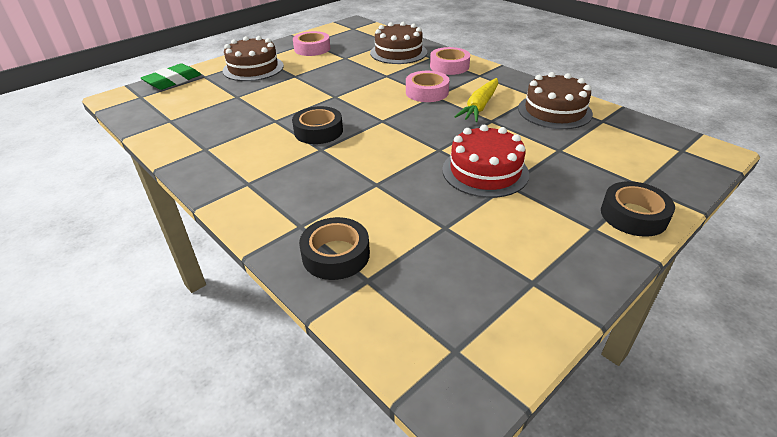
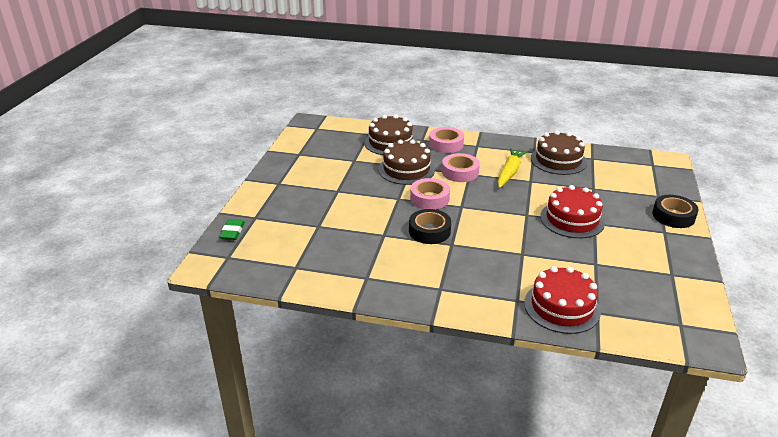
camera: 35 degrees left, 5 degrees down
(173, 81) = (232, 232): green eraser -> green eraser, size x0.66
(253, 68) = (289, 195): brown cake -> brown cake (406, 169)
(312, 49) = (312, 160): pink tape -> pink tape (429, 198)
(336, 255) = (562, 307): black tape -> red cake
(479, 106) = (510, 172): yellow carrot -> yellow carrot turned 150 degrees counterclockwise

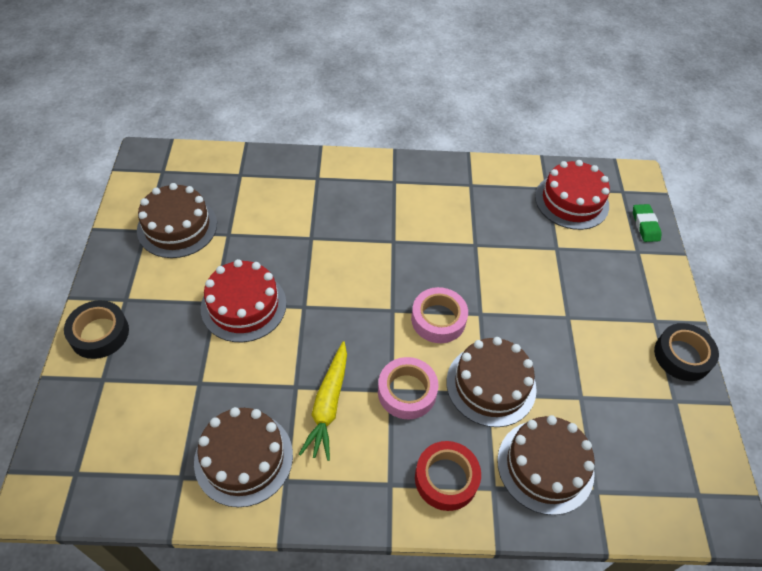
camera: 165 degrees right, 20 degrees up
(429, 231) = (423, 258): black tape -> black tape (682, 356)
(446, 144) = (446, 478): pink tape -> red tape
(562, 307) = (273, 175): red cake -> red cake (571, 201)
(644, 274) = (177, 227): none -> brown cake

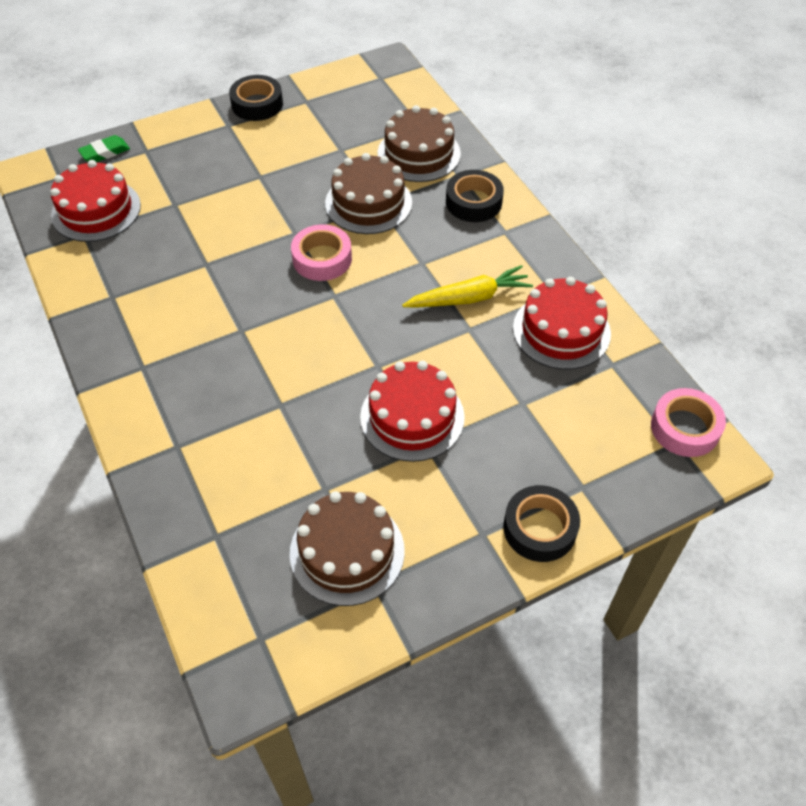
camera: 115 degrees left, 0 degrees up
(243, 458) = (561, 331): brown cake -> red cake
(407, 392) = (415, 252): pink tape -> pink tape (685, 428)
(446, 478) = (473, 202): red tape -> black tape

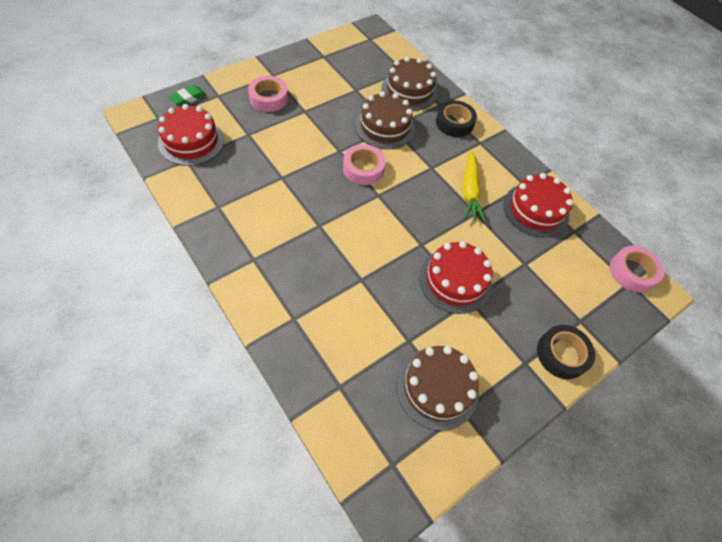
camera: 15 degrees left, 5 degrees up
(214, 157) = (269, 98): none -> pink tape
(257, 104) = (290, 59): black tape -> none
(469, 298) = (470, 191): yellow carrot -> yellow carrot turned 120 degrees clockwise

